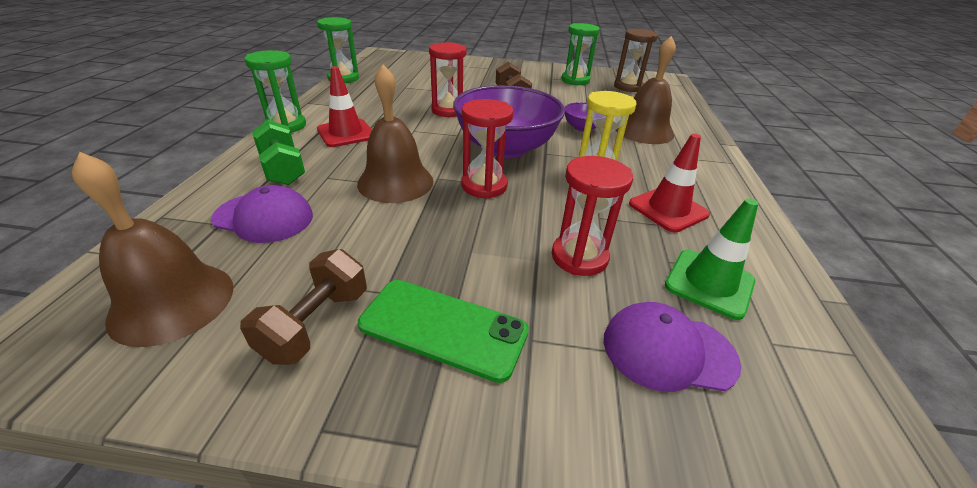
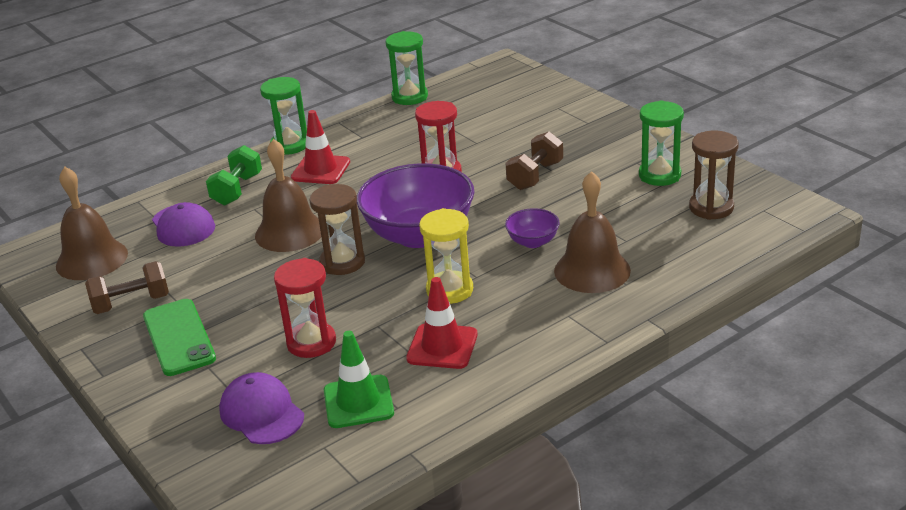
camera: 50 degrees right, 5 degrees down
(484, 186) = (342, 262): red hourglass -> brown hourglass

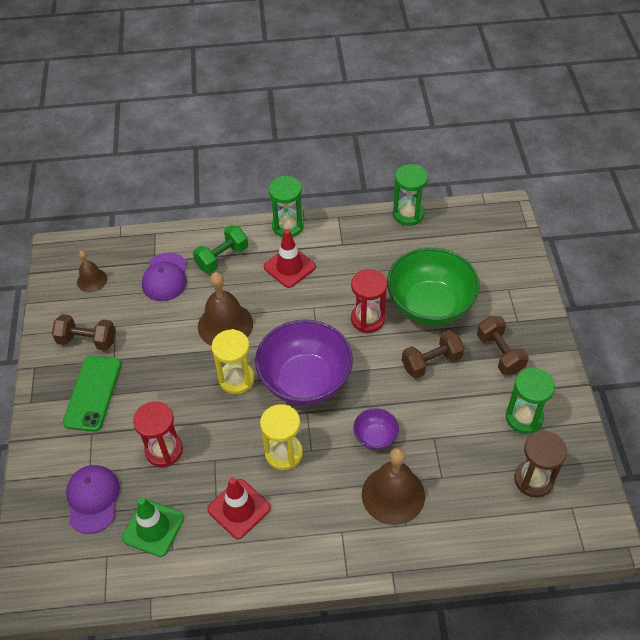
camera: 30 degrees right, 20 degrees up
(92, 259) = (92, 280): brown bell -> brown bell, size x0.57
(342, 262) = (236, 379): brown hourglass -> yellow hourglass
(494, 143) = (430, 305): none -> green bowl
(593, 147) = (500, 353): none -> brown dumbbell

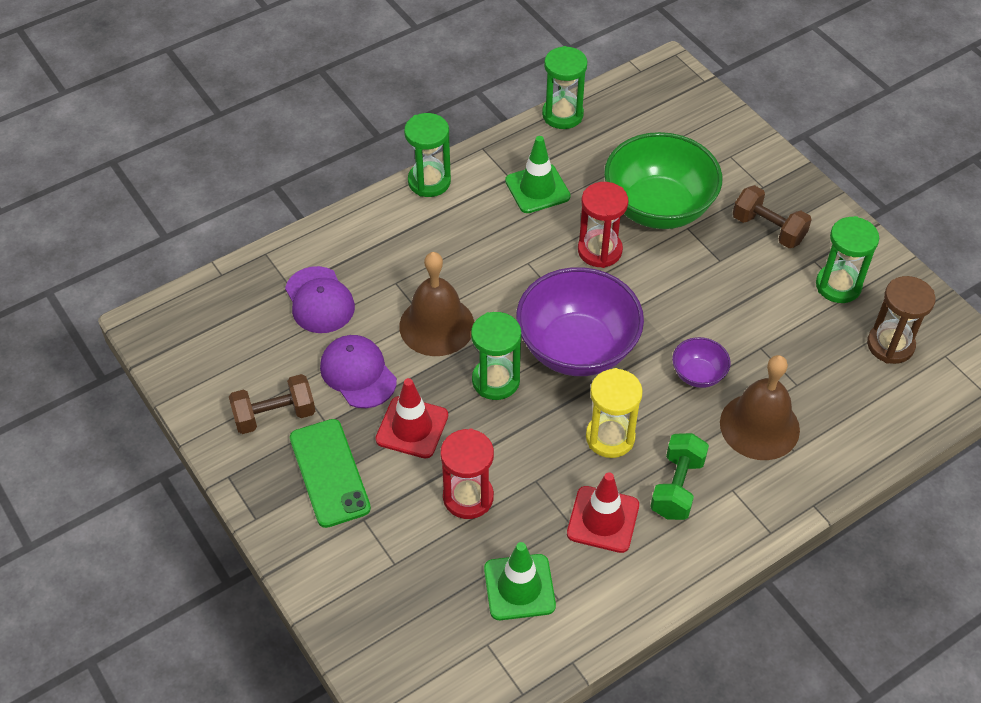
camera: 30 degrees left, 0 degrees up
(92, 280) = (225, 342): brown bell -> none
(93, 499) = (422, 591): purple cap -> purple cap (358, 373)
(222, 258) = (375, 249): green dumbbell -> green dumbbell (677, 487)
(236, 379) = (495, 380): yellow hourglass -> green hourglass
(289, 267) = (466, 228): red traffic cone -> red traffic cone (412, 427)
(355, 259) = (537, 189): none -> green traffic cone
(431, 362) = (703, 269): brown dumbbell -> none

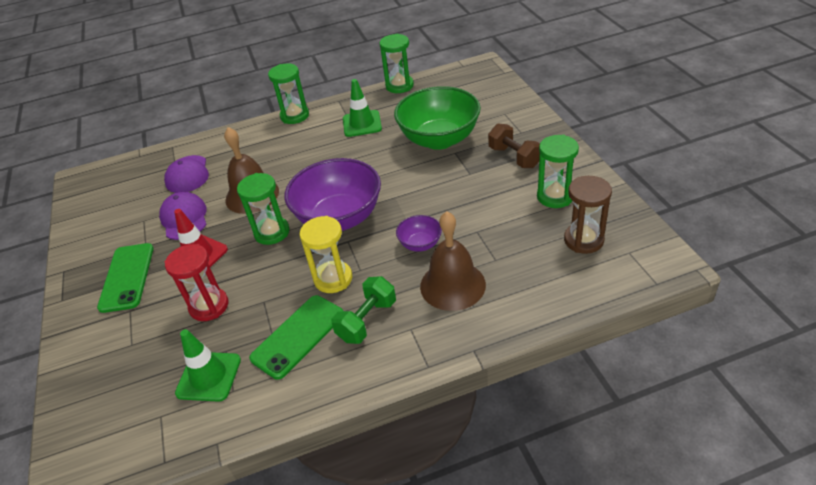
camera: 20 degrees right, 10 degrees down
(274, 415) = (116, 237): brown dumbbell -> none
(599, 250) = (386, 161): red hourglass -> none
(603, 519) = (298, 336): red traffic cone -> green phone

